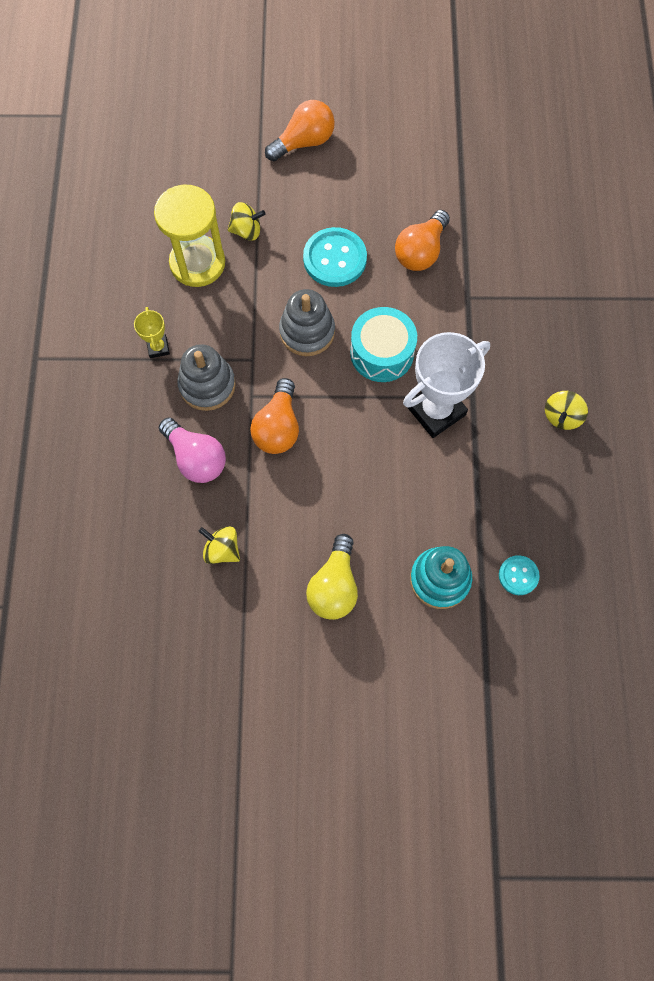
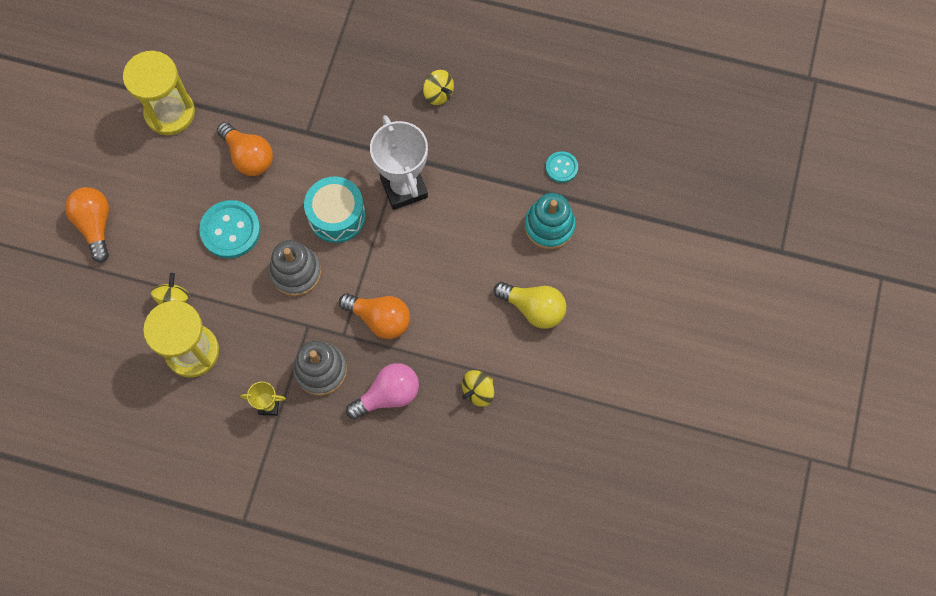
camera: 75 degrees left, 0 degrees up
(444, 168) = (170, 113): none -> yellow hourglass

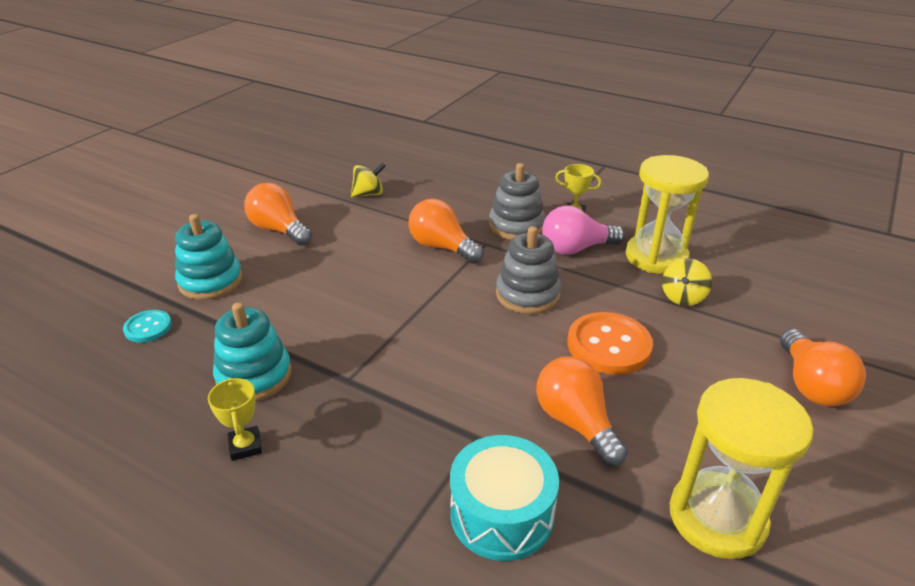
camera: 165 degrees left, 35 degrees down
(230, 230) = (609, 345): turquoise button -> orange button
(337, 216) = (461, 334): turquoise drum -> turquoise drum (501, 513)
(388, 395) = (454, 204): pink light bulb -> pink light bulb (576, 249)
(404, 188) = (361, 345): white trophy -> none
(438, 94) = (245, 446): yellow spinning top -> yellow trophy
(462, 144) = (254, 376): none -> turquoise stacking toy
(533, 308) = (279, 230): yellow light bulb -> orange light bulb

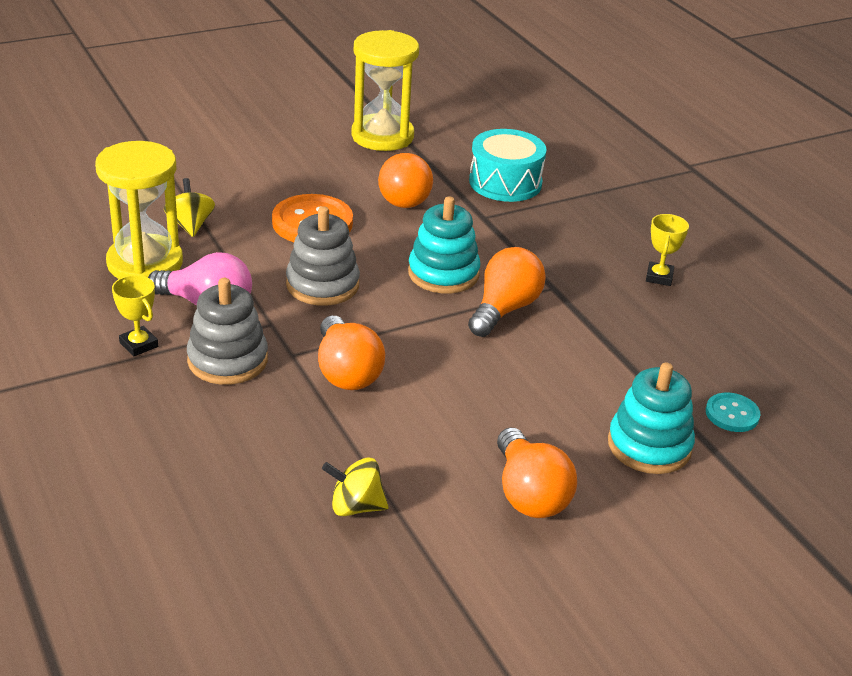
camera: 150 degrees left, 0 degrees up
(254, 376) = (634, 322): turquoise stacking toy -> turquoise stacking toy (443, 273)
(683, 297) = (190, 225): yellow spinning top -> yellow spinning top turned 75 degrees counterclockwise
(811, 385) = (212, 149): orange light bulb -> orange light bulb (504, 309)

